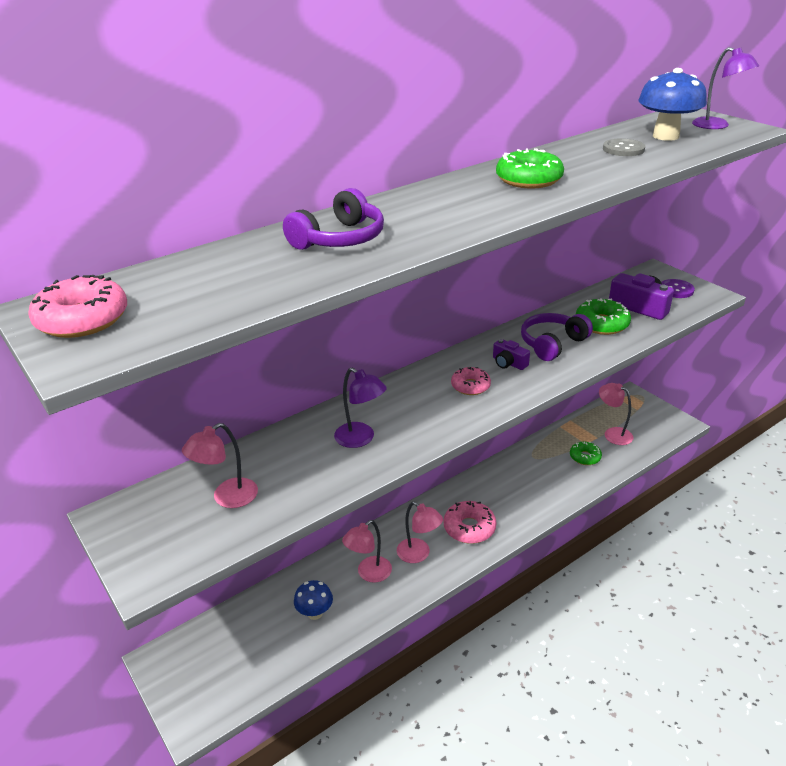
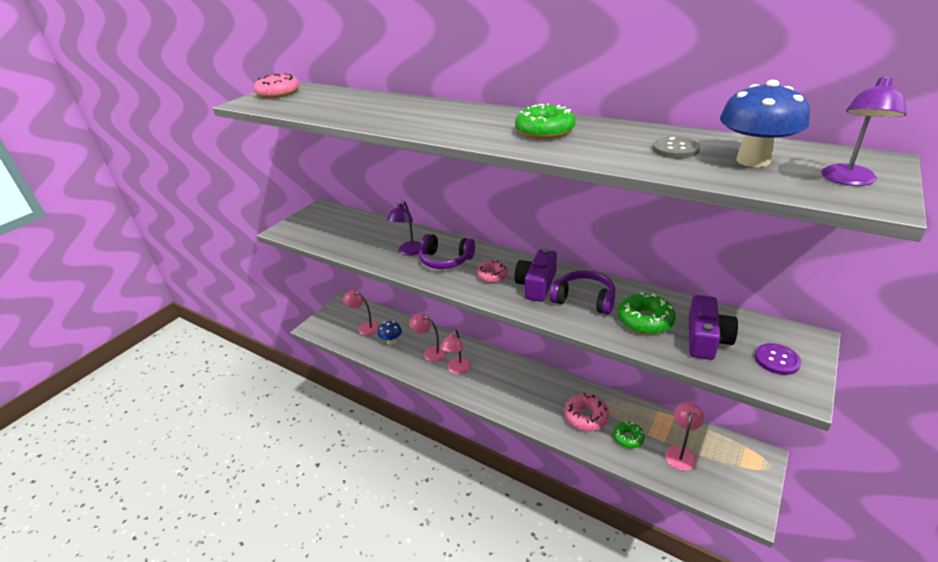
camera: 70 degrees right, 0 degrees up
(227, 498) = (341, 230): pink lamp -> pink lamp (365, 327)
(339, 239) = (391, 109): purple headphones -> purple headphones (445, 260)
(469, 528) = (496, 387): pink donut -> pink donut (586, 417)
(508, 363) = (536, 285): purple camera -> purple camera, size x1.74

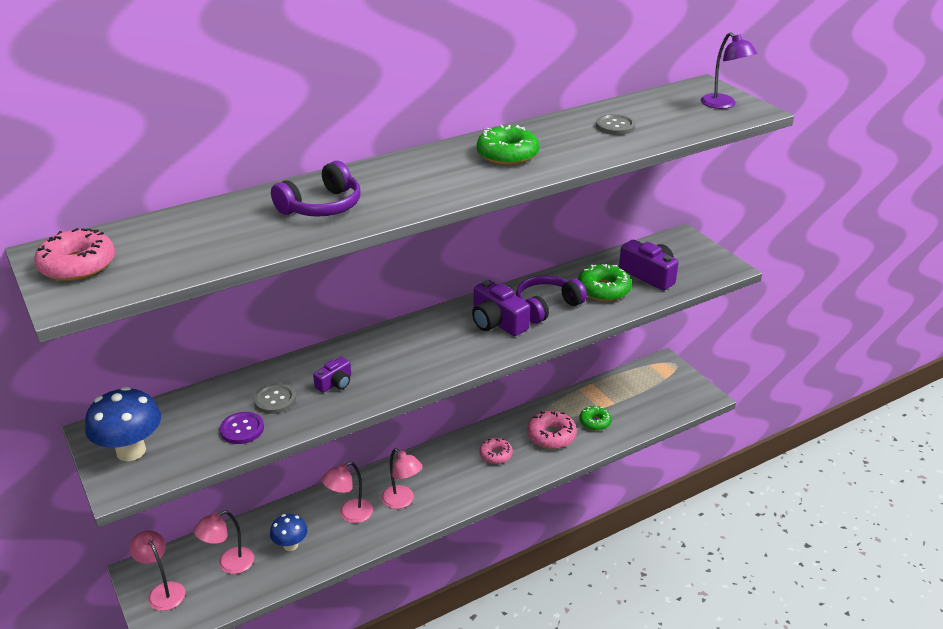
camera: 65 degrees left, 0 degrees up
(378, 240) = (275, 400): none -> grey button
(409, 252) = (335, 383): purple lamp -> purple camera
(445, 260) = (386, 362): purple headphones -> purple headphones (322, 206)
(492, 276) = (452, 342): pink donut -> pink donut (495, 455)
(680, 452) = (631, 401): pink lamp -> pink lamp (163, 591)
(753, 160) = (665, 113): blue mushroom -> blue mushroom (131, 451)
(777, 360) = (694, 259): purple button -> purple button (242, 429)

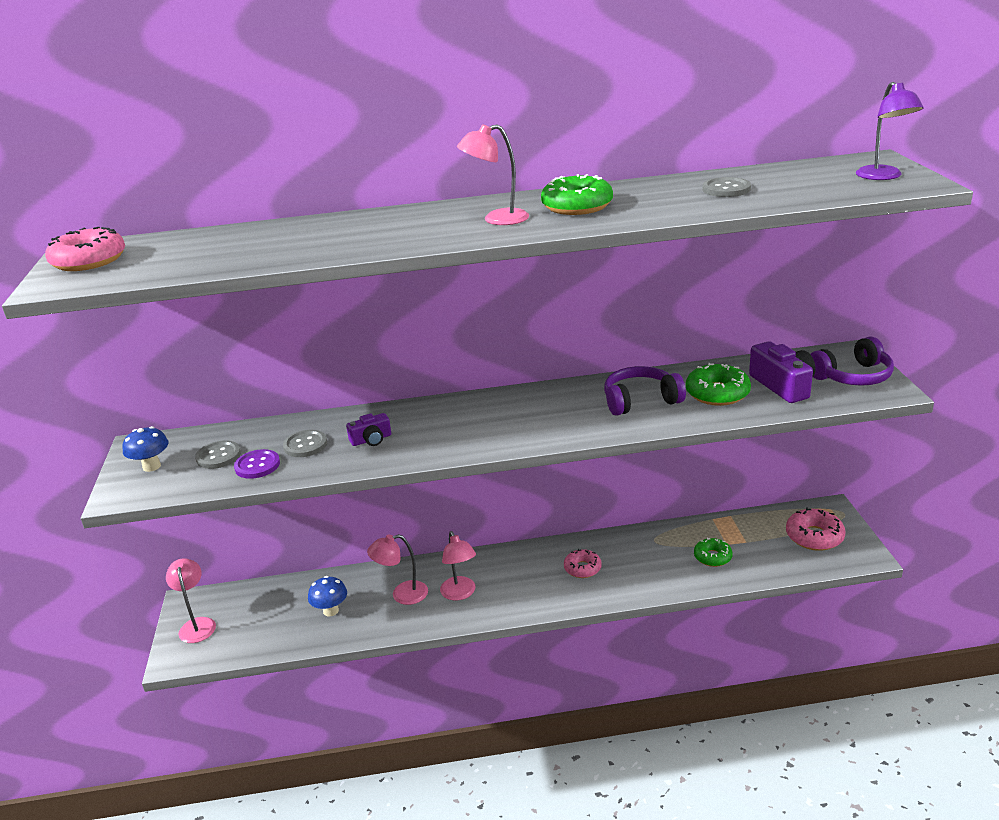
camera: 25 degrees right, 5 degrees down
(131, 451) = (151, 466): blue mushroom -> blue mushroom, size x0.61
(194, 427) = (218, 456): none -> grey button
(229, 564) = (266, 615): pink lamp -> pink lamp (497, 219)
(322, 206) = (344, 235): purple headphones -> purple headphones (852, 376)
(497, 322) = (575, 408): purple camera -> none
(551, 436) = (654, 561): pink donut -> pink donut (814, 536)

